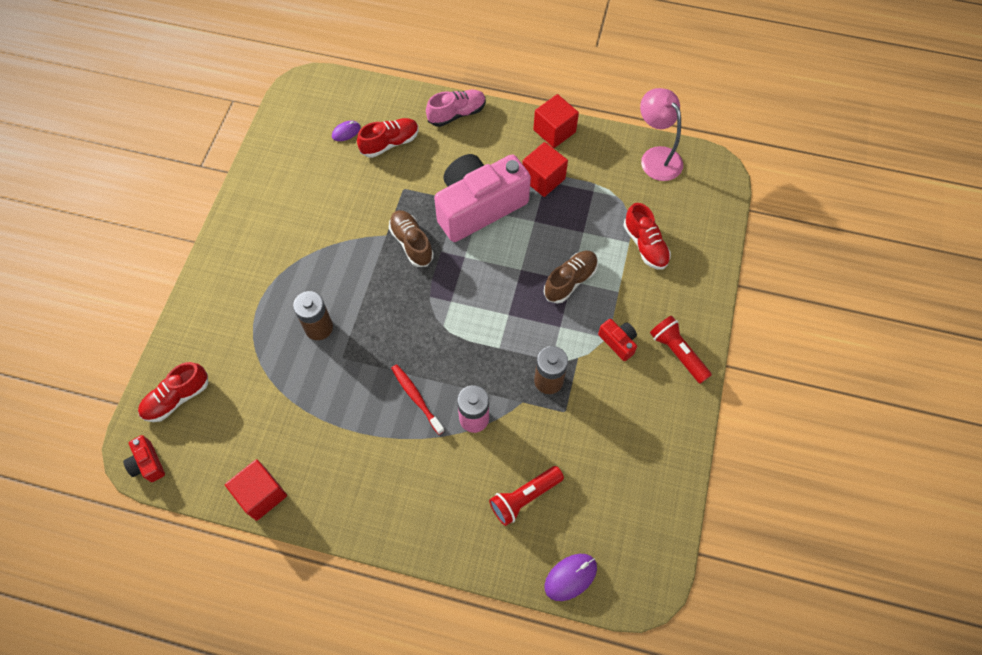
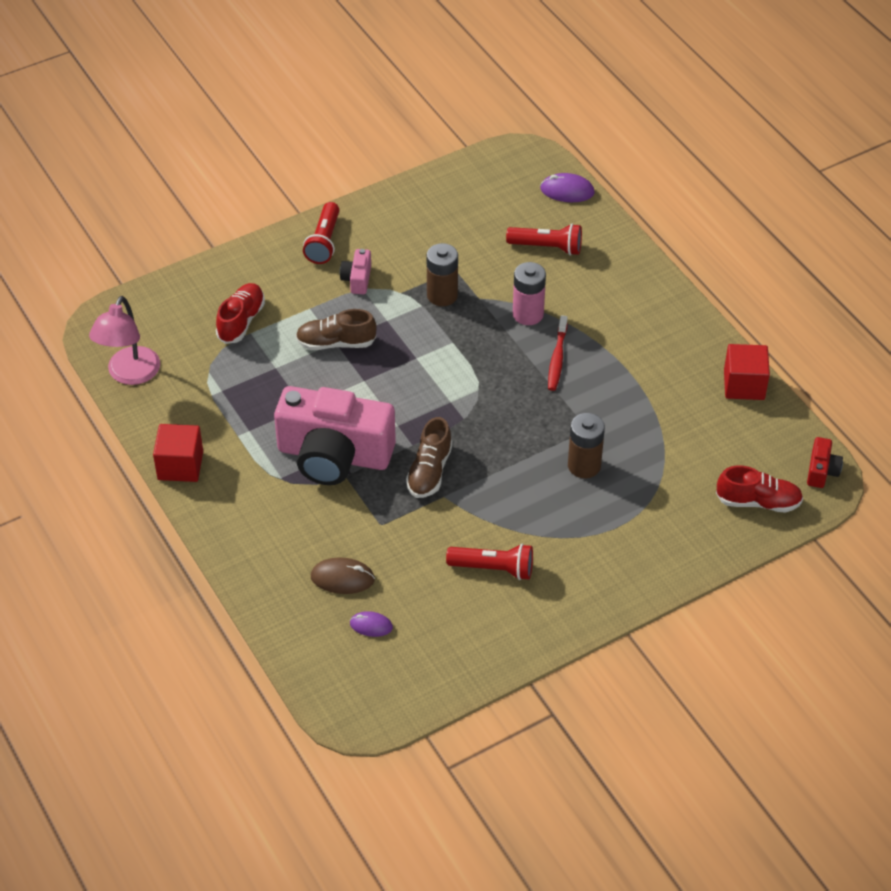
camera: 135 degrees left, 15 degrees down
(310, 215) = (493, 568): none -> red flashlight
(390, 143) = (342, 578): red shoe -> brown mouse
(457, 114) = (244, 555): pink shoe -> none
(543, 179) = (248, 434): red cube -> none
(618, 342) = (357, 279): red camera -> pink camera

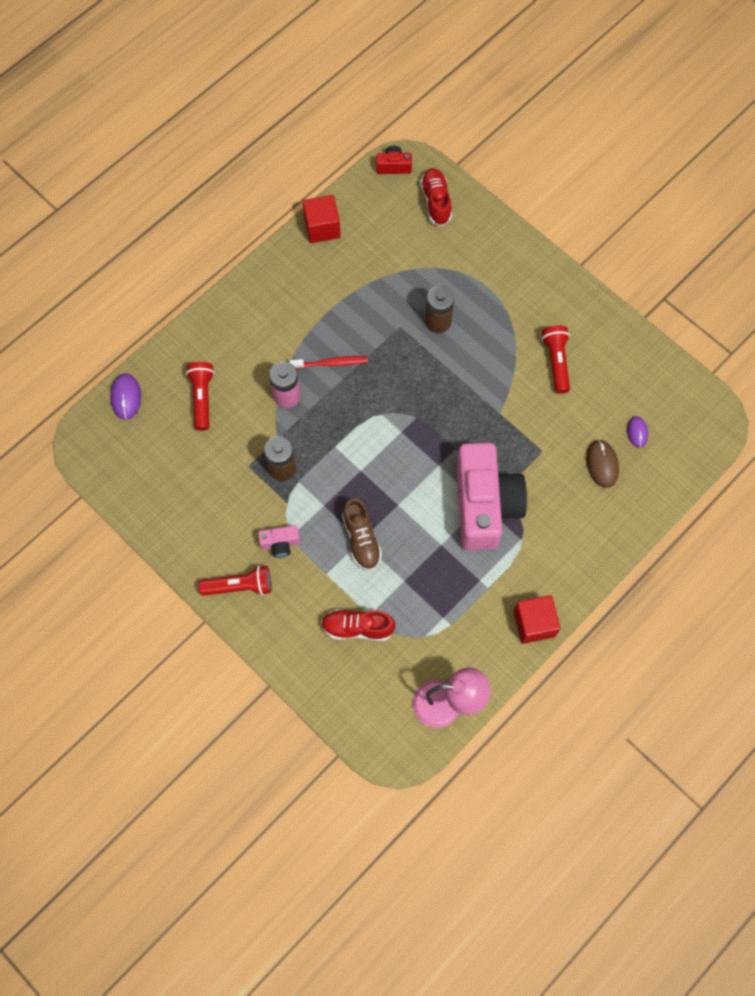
camera: 105 degrees left, 20 degrees up
(429, 471) = (478, 429): brown shoe -> none

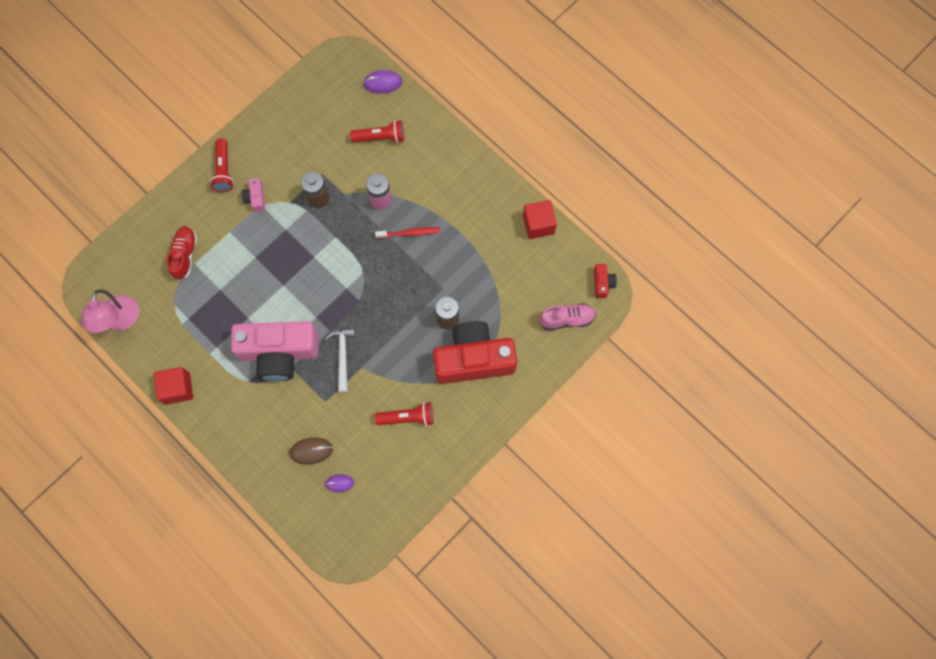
camera: 90 degrees right, 5 degrees up
(331, 363) = (409, 233): red toothbrush -> red toothbrush turned 90 degrees counterclockwise
(361, 539) = (255, 257): brown shoe -> none
(436, 202) = (566, 319): red shoe -> pink shoe
(485, 295) = (473, 359): none -> red camera
(485, 433) = (342, 355): none -> white hammer

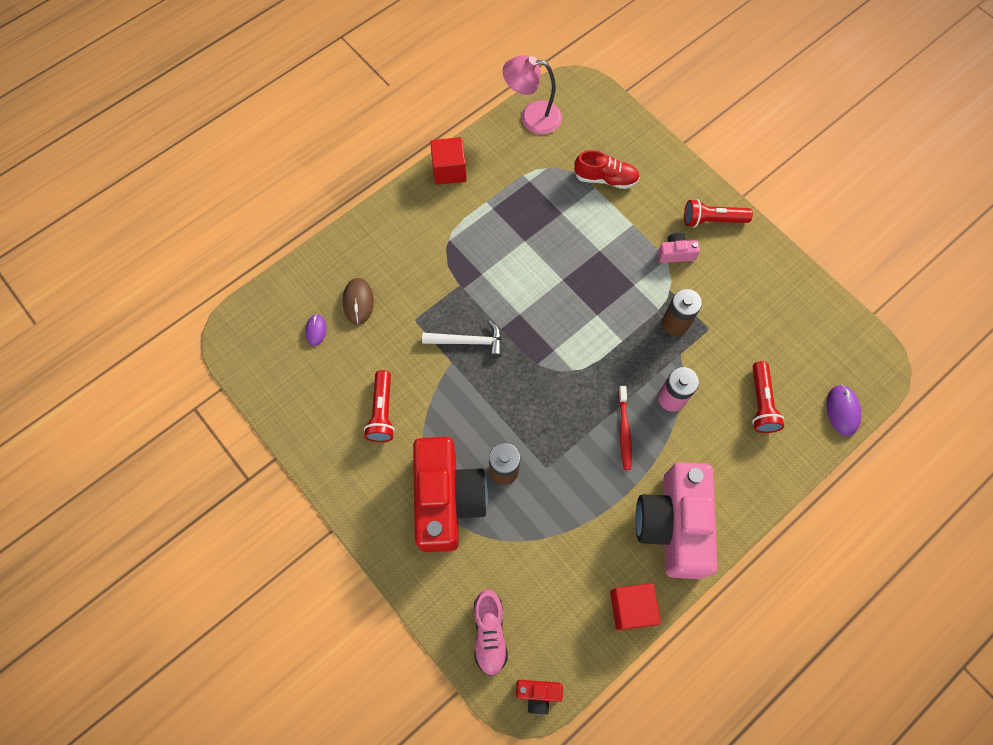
camera: 95 degrees right, 5 degrees down
(279, 353) = (479, 273): pink camera -> pink camera (673, 524)

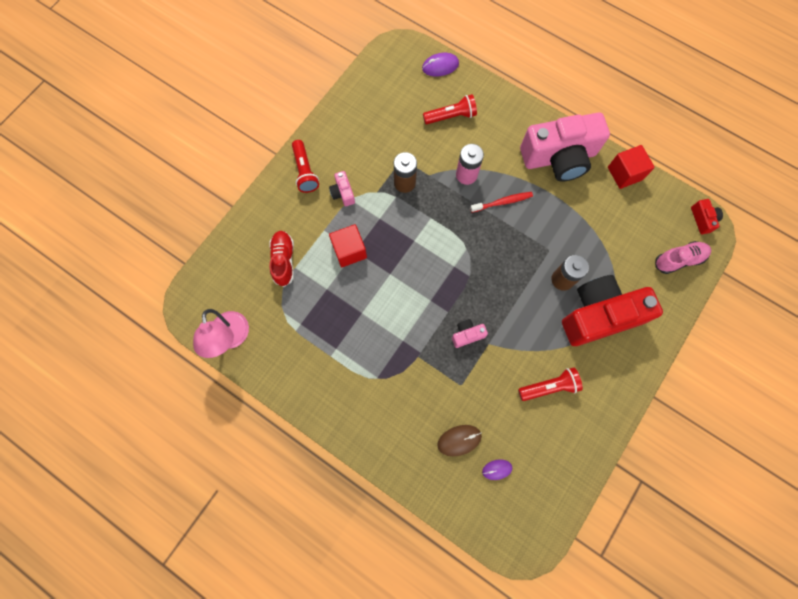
camera: 105 degrees left, 5 degrees up
(449, 170) = (305, 398): red cube -> red cube (349, 251)
(468, 341) = (467, 335): white hammer -> pink camera

